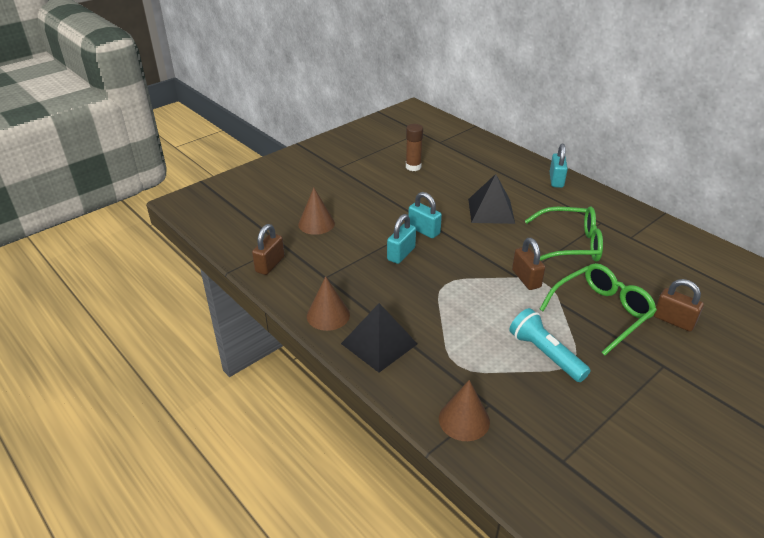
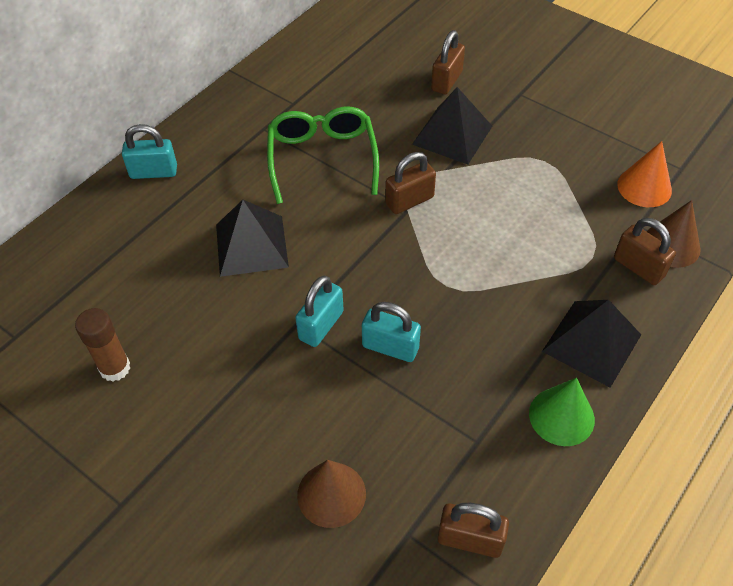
camera: 100 degrees left, 15 degrees up
(328, 315) = (561, 416): brown cone -> green cone
(443, 390) = (638, 267): none -> brown padlock
(536, 422) = (644, 187): none -> orange cone
(545, 354) = (541, 181): turquoise flashlight -> none
(601, 312) = (452, 135): green glasses -> black pyramid

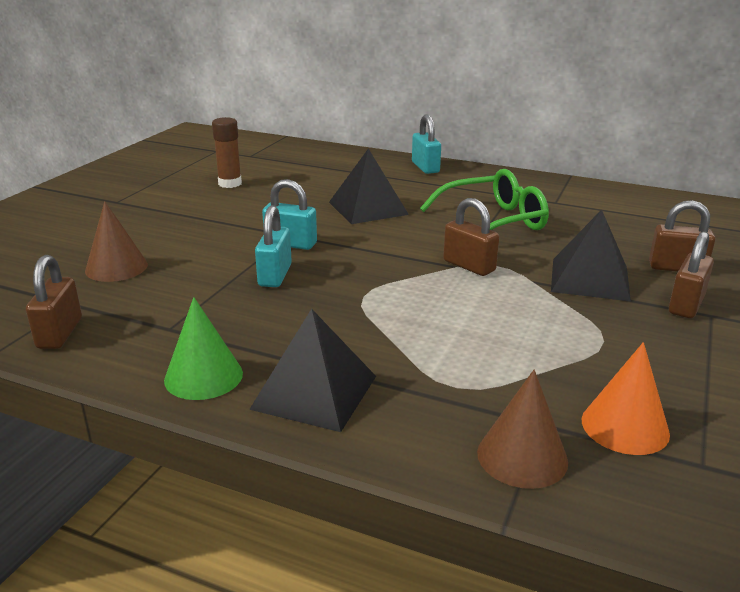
camera: 75 degrees right, 25 degrees down
(638, 267) = (460, 426): brown padlock -> brown padlock (686, 305)

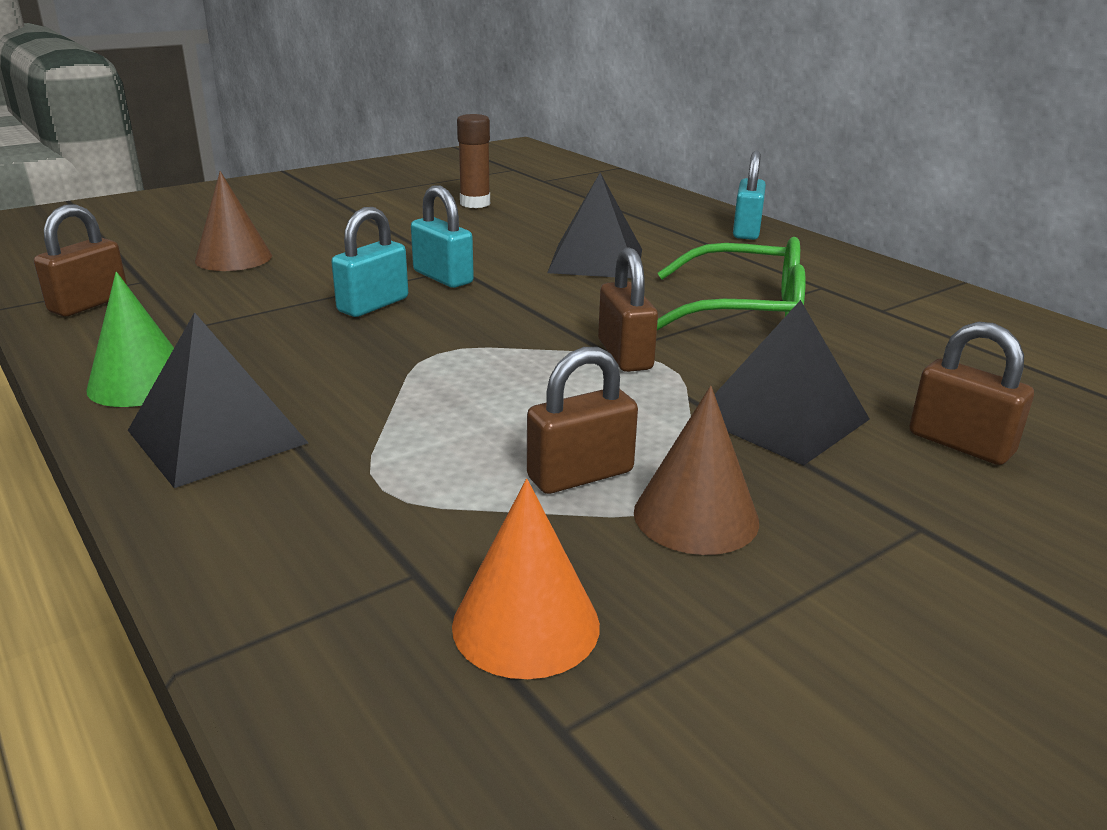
camera: 30 degrees right, 0 degrees up
(522, 456) = (325, 602): brown cone -> brown cone (696, 516)
(686, 305) = (895, 499): brown padlock -> brown padlock (580, 475)

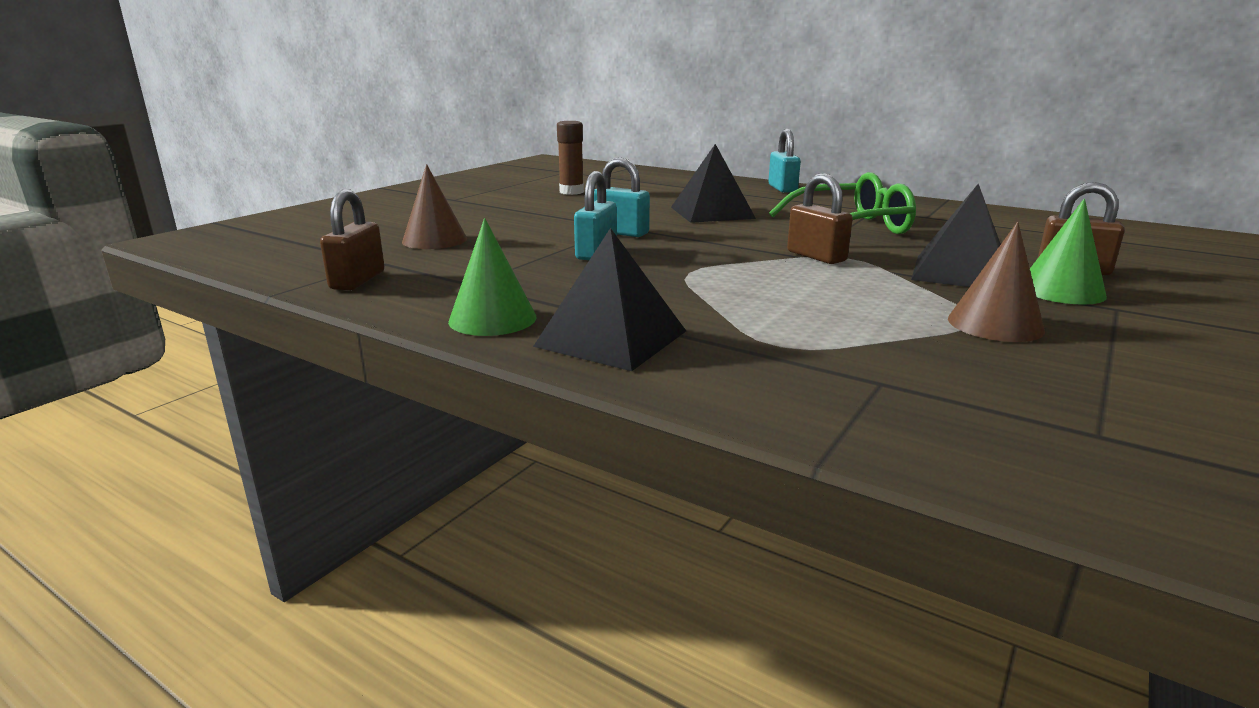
camera: 20 degrees left, 5 degrees down
(526, 625) = (992, 392): orange cone -> none
(580, 475) = (894, 317): brown padlock -> none
(881, 478) = (1061, 290): none -> green cone

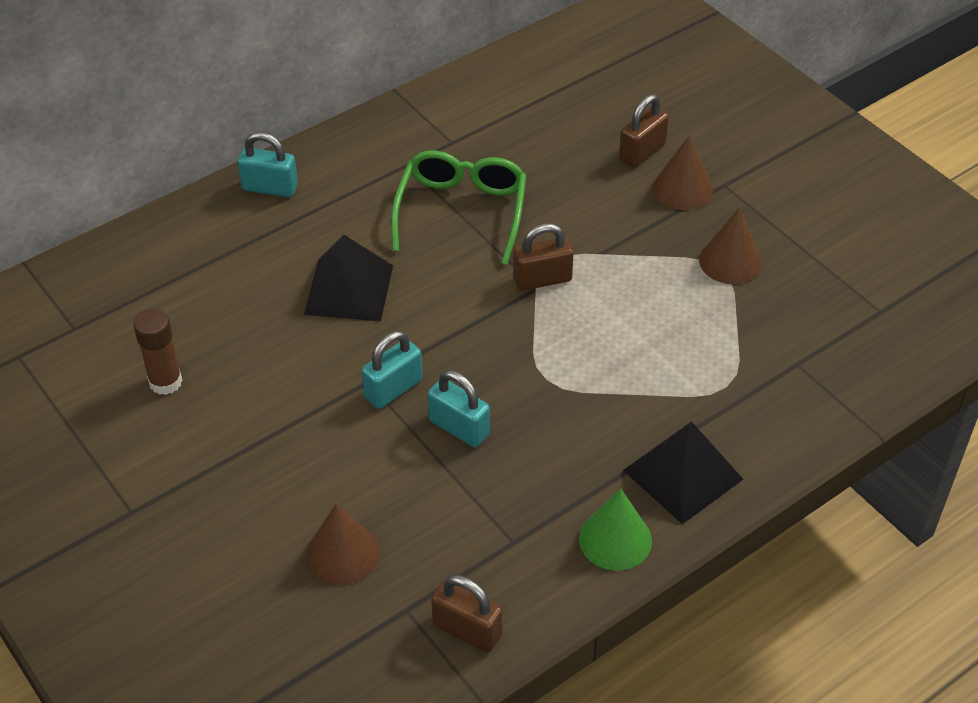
camera: 70 degrees left, 25 degrees up
(961, 272) = (622, 216): black pyramid -> none
(1061, 290) = (682, 189): green cone -> brown cone

